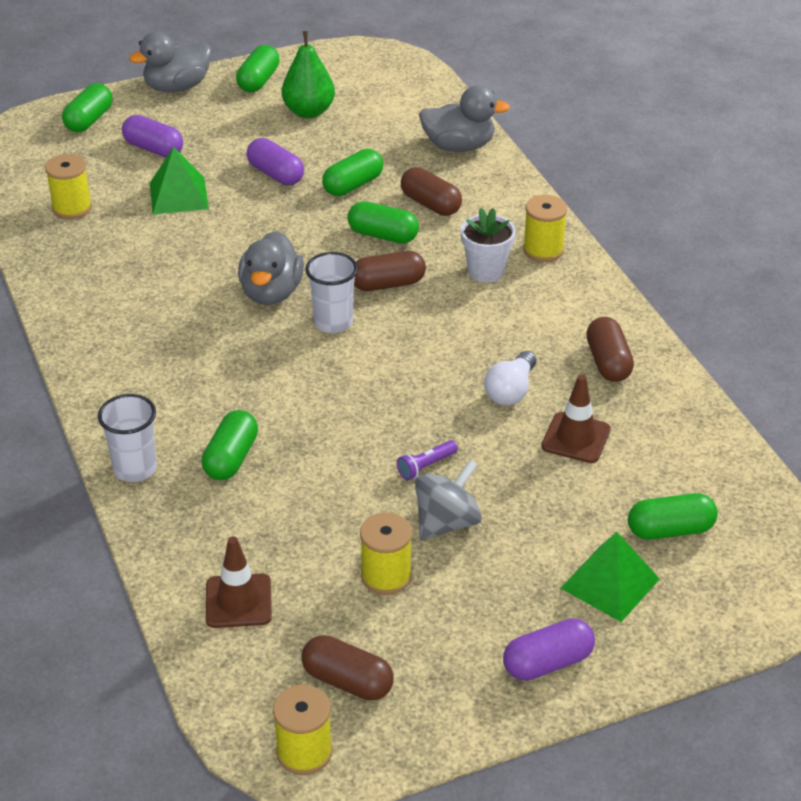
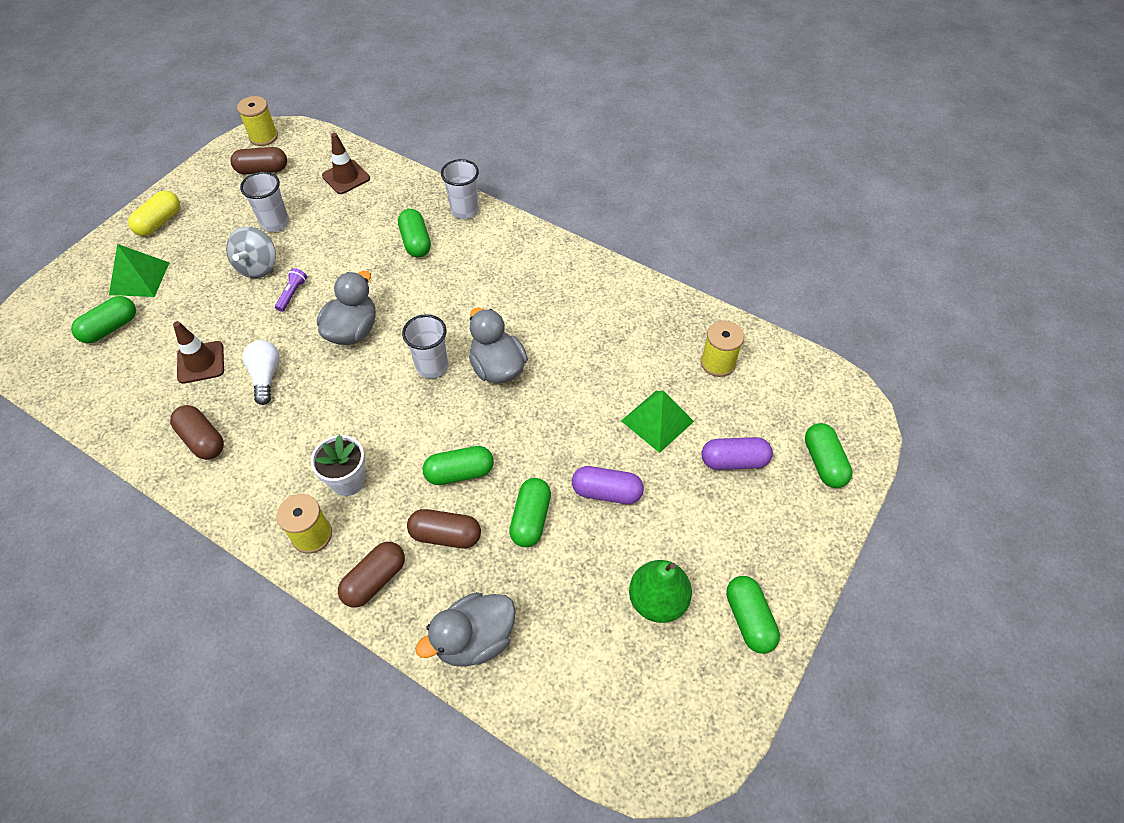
camera: 145 degrees right, 15 degrees up
(177, 87) = (808, 557): grey duck -> grey duck (353, 330)
(386, 576) = (275, 223): yellow spool -> white cup
(388, 284) = (418, 423): brown capsule -> brown capsule (375, 580)
(547, 663) = (159, 222): purple capsule -> yellow capsule

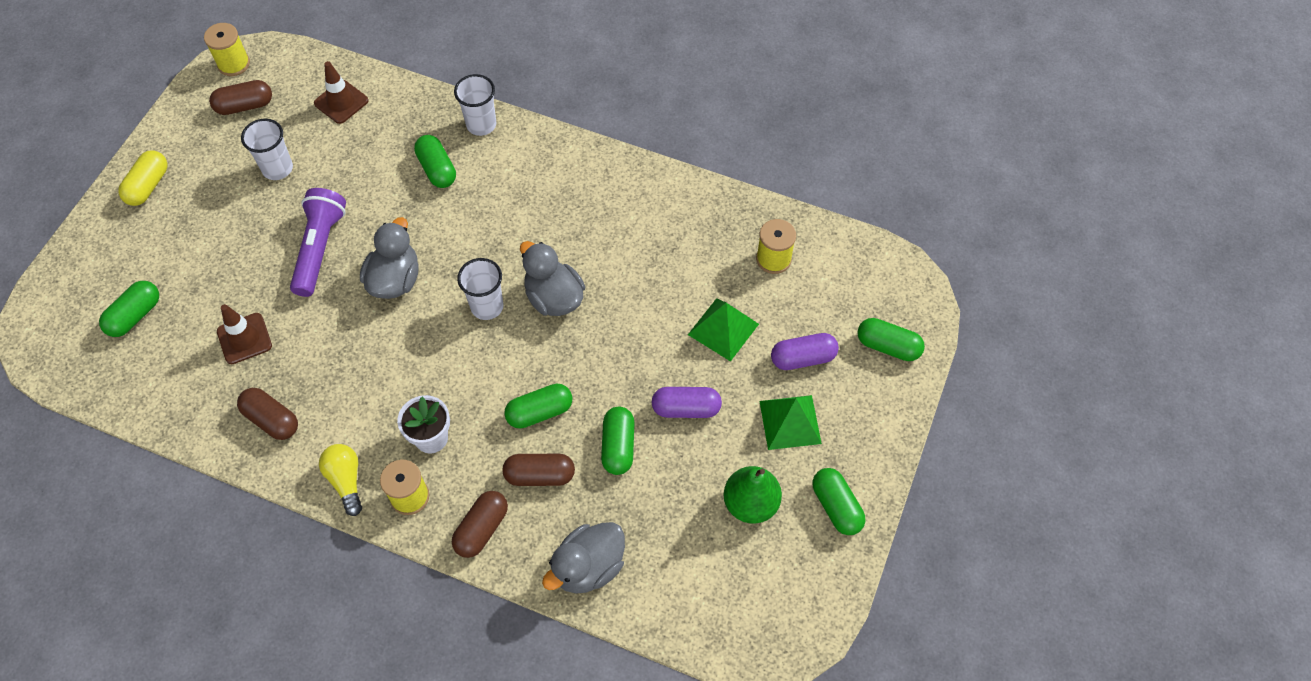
camera: 10 degrees left, 5 degrees up
(139, 278) = (147, 254): green pyramid -> green pyramid (790, 422)
(255, 509) = (346, 480): none -> yellow light bulb
(258, 267) = (273, 222): grey spinning top -> none
(266, 376) = (317, 343): white light bulb -> none
(292, 294) = (320, 248): purple flashlight -> purple flashlight, size x2.21
(823, 462) = (888, 346): green capsule -> green capsule turned 45 degrees counterclockwise

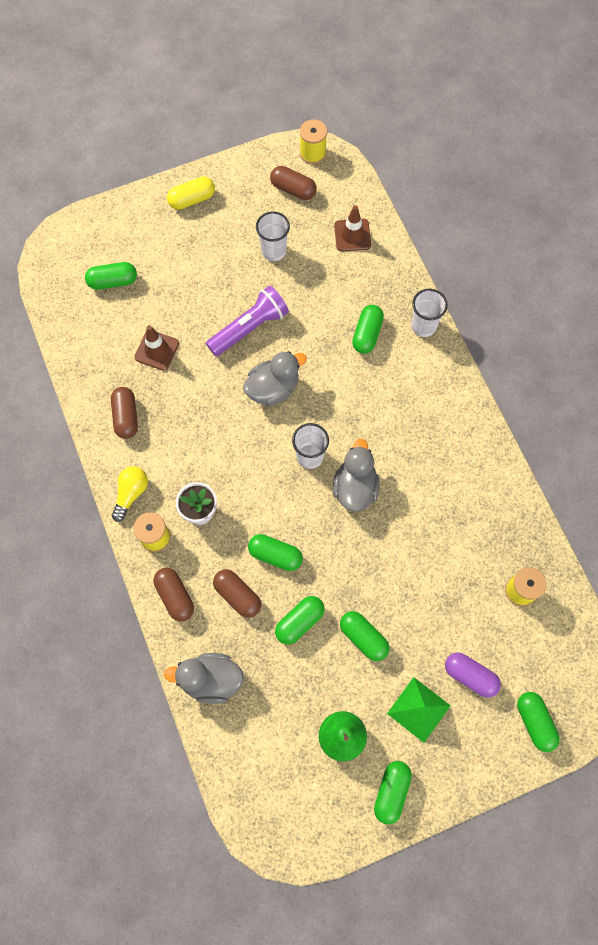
camera: 45 degrees right, 10 degrees up
(481, 529) = (175, 596): brown capsule -> brown capsule turned 75 degrees clockwise
(686, 408) = (363, 637): purple capsule -> green capsule
(723, 329) = (439, 607): green pyramid -> none

